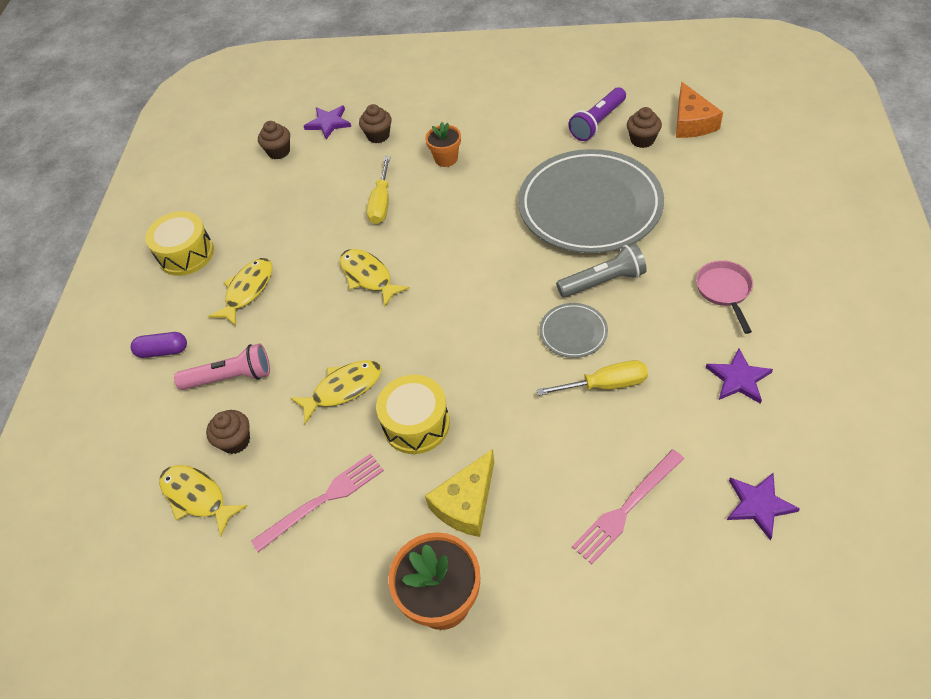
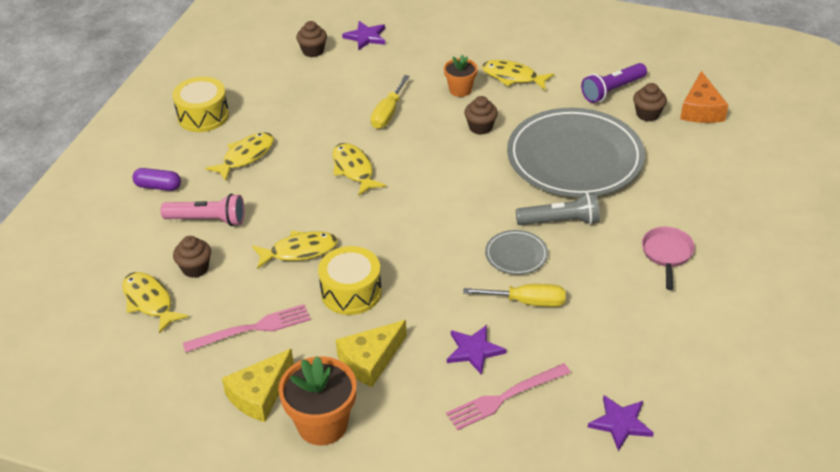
camera: 10 degrees right, 10 degrees down
(359, 582) = (260, 394): none -> yellow cheese
(378, 136) = (406, 57): brown cupcake -> brown cupcake (480, 127)
(493, 132) = (512, 77): none -> yellow fish
(738, 378) = (647, 325): purple star -> purple star (474, 350)

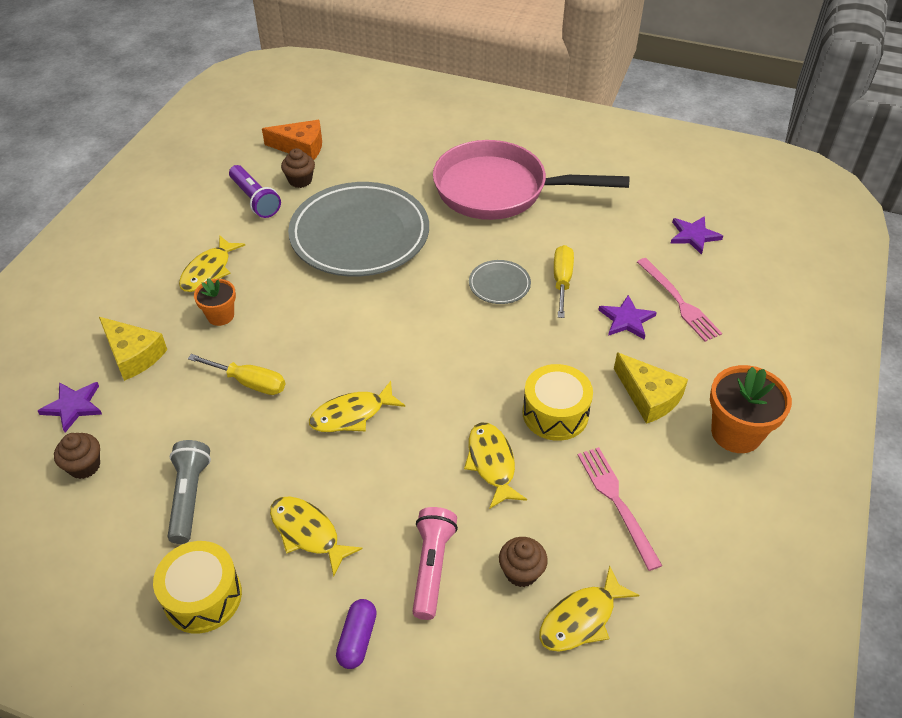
camera: 90 degrees left, 5 degrees up
(260, 394) = (708, 488): yellow cheese -> yellow cheese (133, 355)
(480, 127) = (295, 301): brown cupcake -> none
(560, 221) = (453, 251): grey flashlight -> grey flashlight (189, 497)
(667, 254) = (499, 190): pink pan -> pink pan, size x2.40

